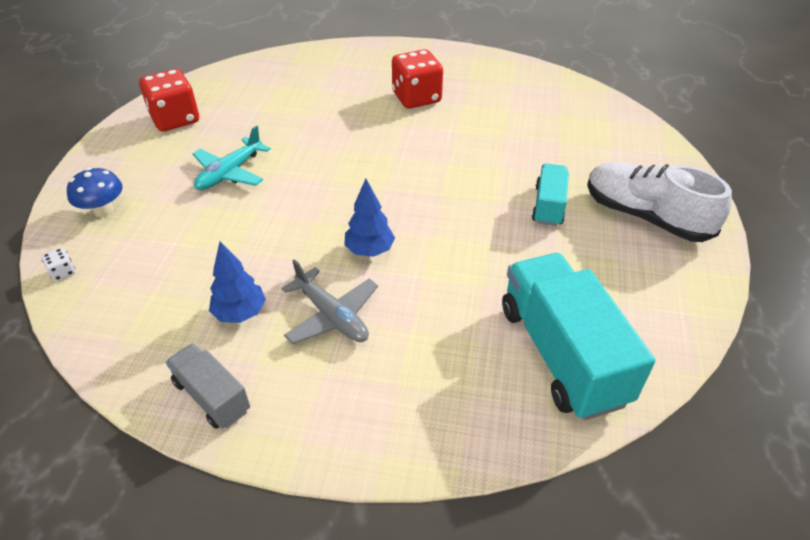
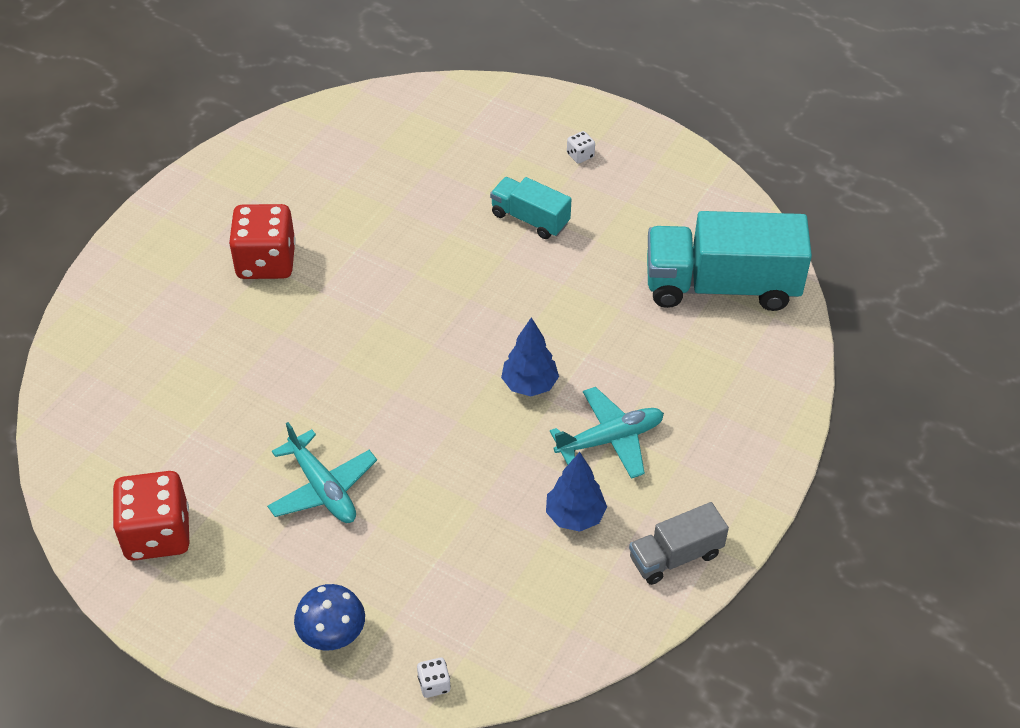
camera: 70 degrees left, 5 degrees up
(332, 316) = (610, 439): grey plane -> turquoise plane
(645, 216) = (580, 155): white shoe -> white dice

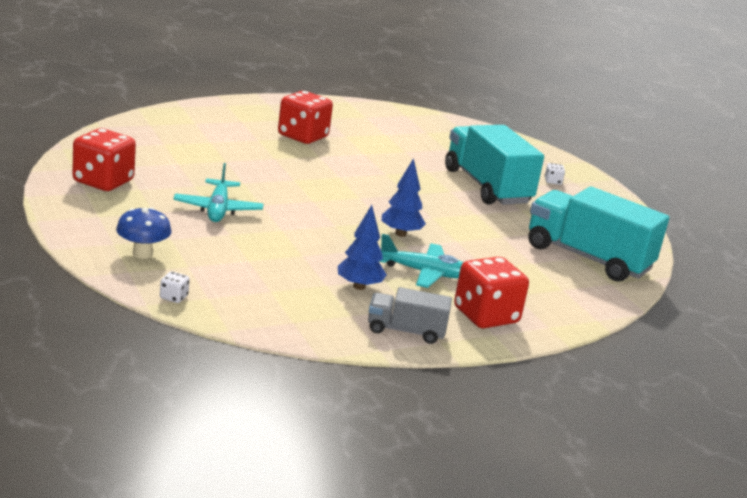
camera: 30 degrees right, 25 degrees down
(530, 219) = (487, 187): turquoise truck -> turquoise truck, size x1.89
(718, 470) = (486, 316): none -> red dice

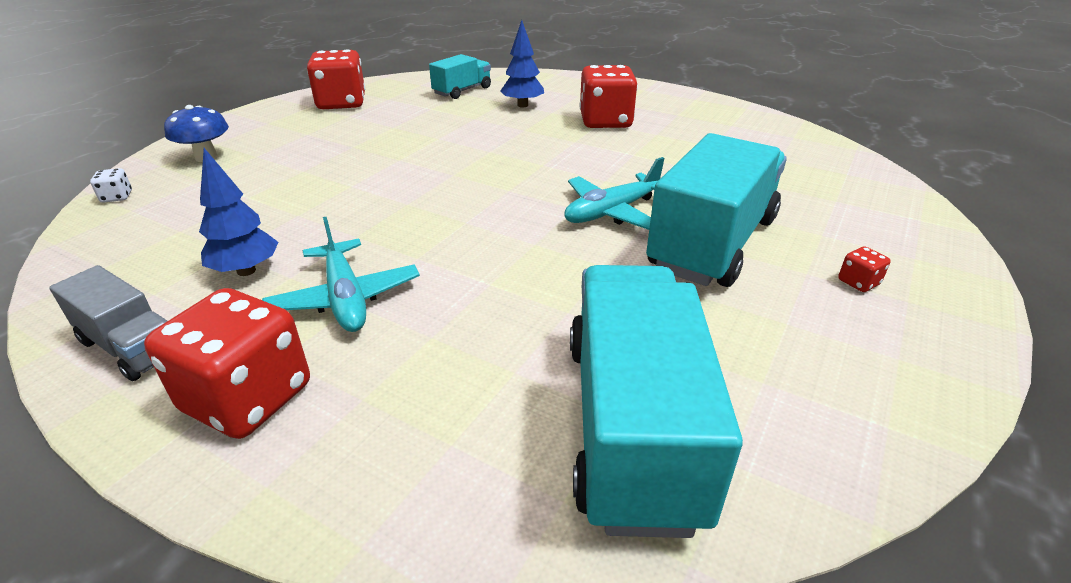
camera: 60 degrees right, 10 degrees up
(159, 142) = (462, 91): none -> turquoise truck
(218, 209) = (354, 149): turquoise plane -> turquoise plane (612, 212)
(400, 234) = (445, 243): blue tree -> blue tree (522, 105)
(406, 331) = (132, 347): grey truck -> grey truck turned 150 degrees clockwise
(552, 181) = (858, 282): white dice -> red dice

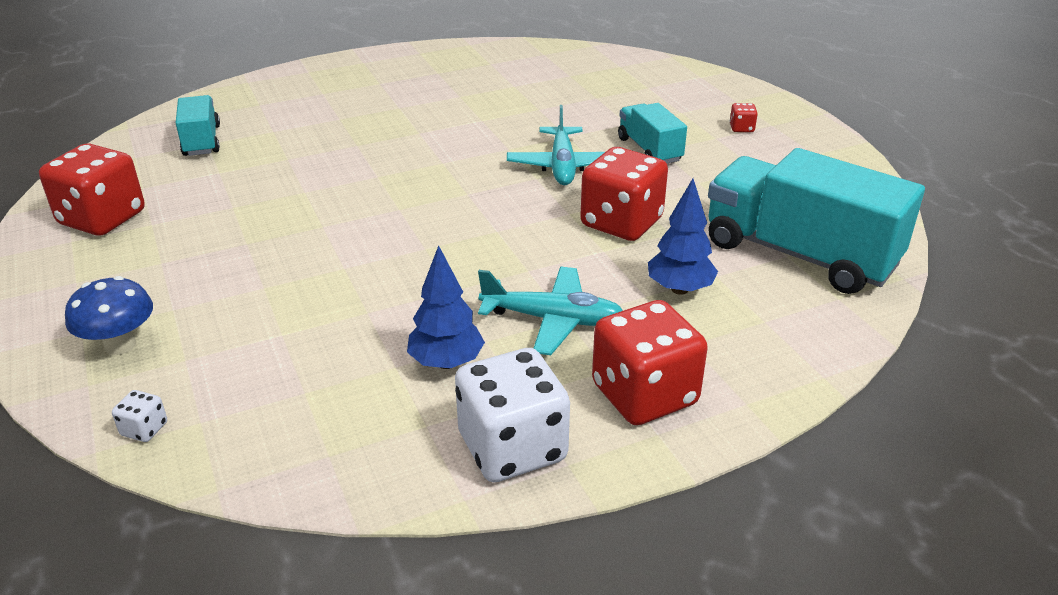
camera: 55 degrees left, 0 degrees up
(132, 347) = (512, 447): grey truck -> white dice
(522, 105) = (298, 125): blue tree -> blue tree (679, 289)
(605, 121) = (401, 105): red dice -> red dice (621, 223)
(713, 243) = (649, 150): turquoise truck -> turquoise truck, size x0.53

